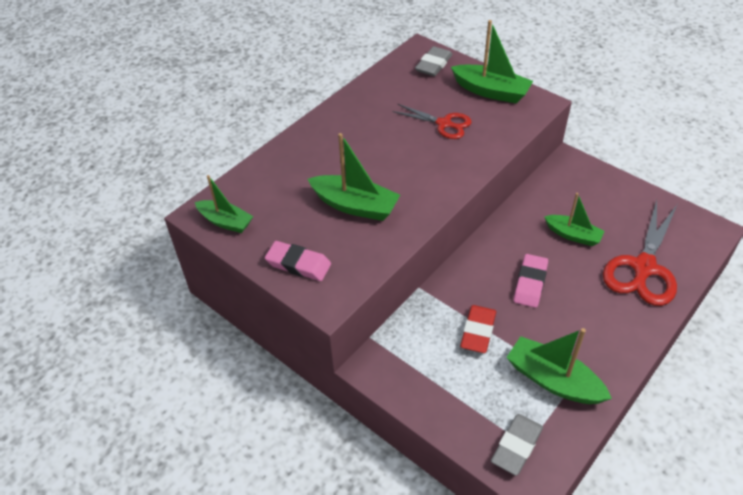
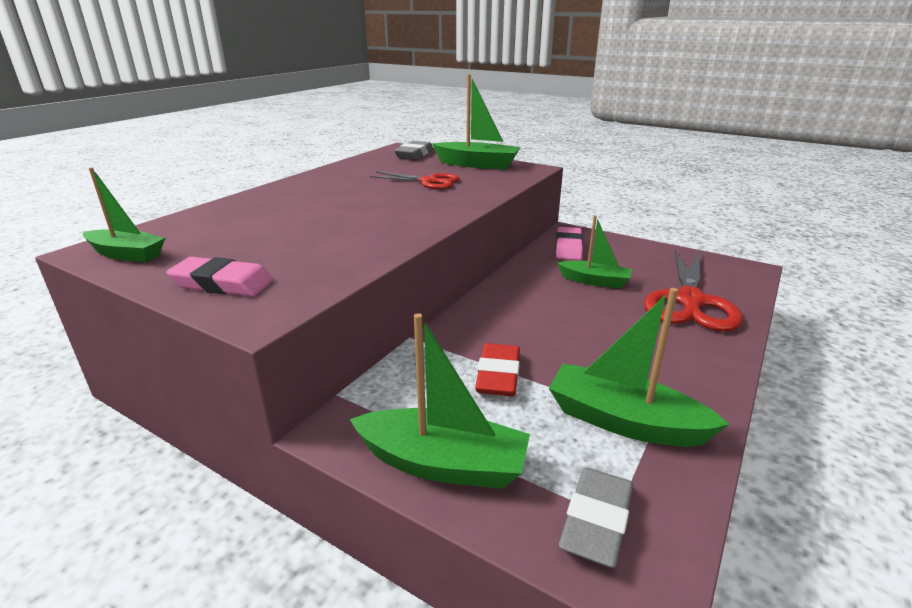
camera: 10 degrees left, 20 degrees down
(355, 206) = (317, 234): green boat -> green boat (442, 464)
(530, 283) = (557, 323): pink eraser -> pink eraser (568, 247)

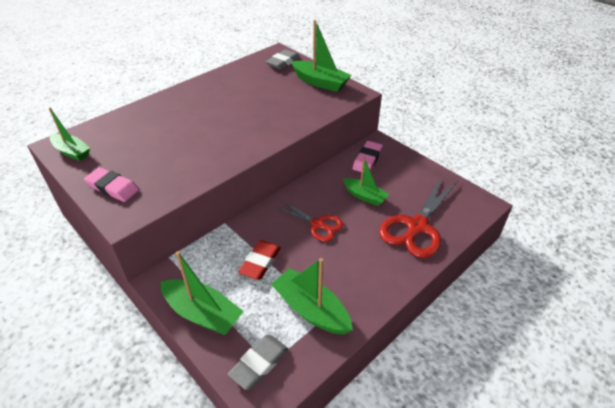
camera: 15 degrees right, 15 degrees up
(428, 182) = (274, 100): red scissors -> red scissors (318, 224)

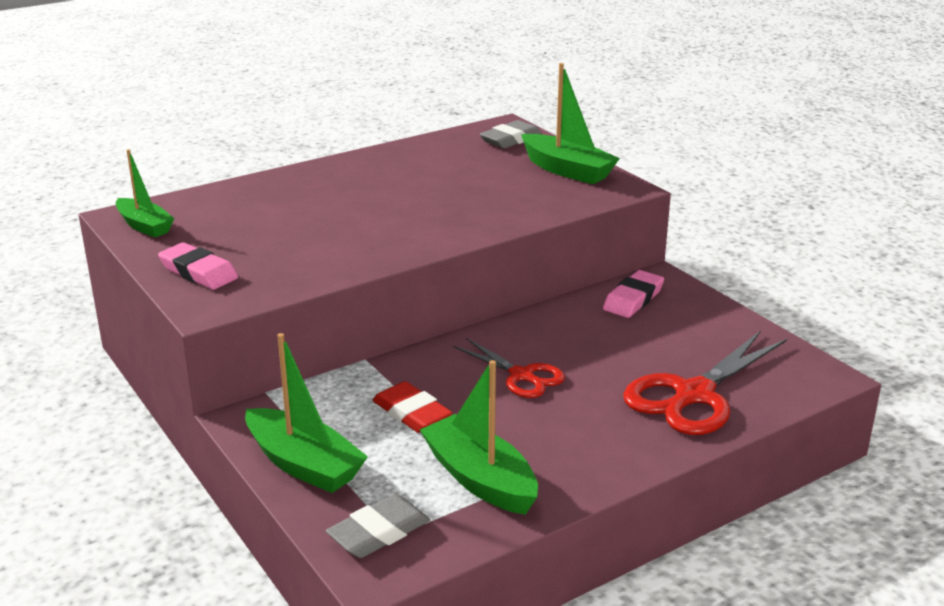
camera: 10 degrees right, 15 degrees down
(260, 262) = (412, 413): red eraser -> red eraser turned 75 degrees counterclockwise
(364, 196) = (613, 347): green boat -> none

